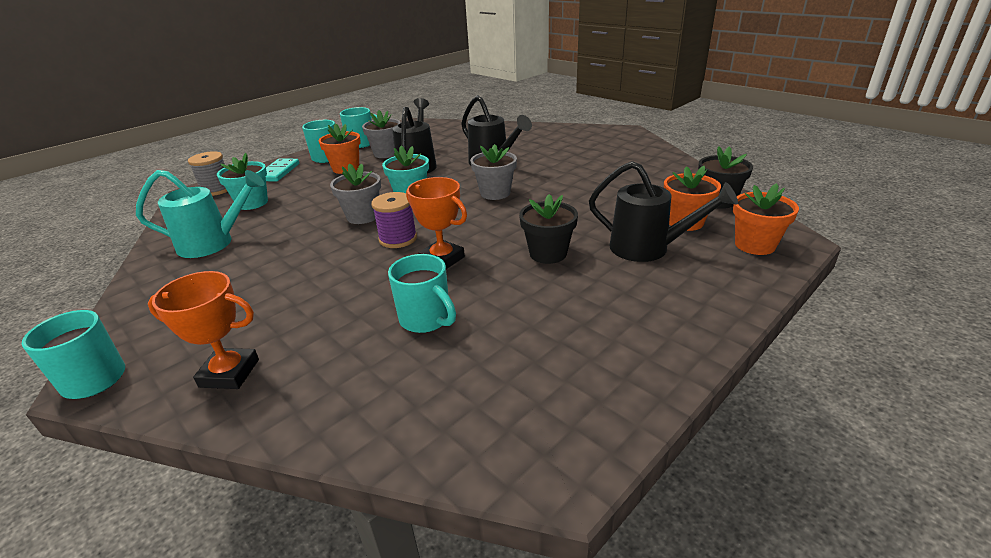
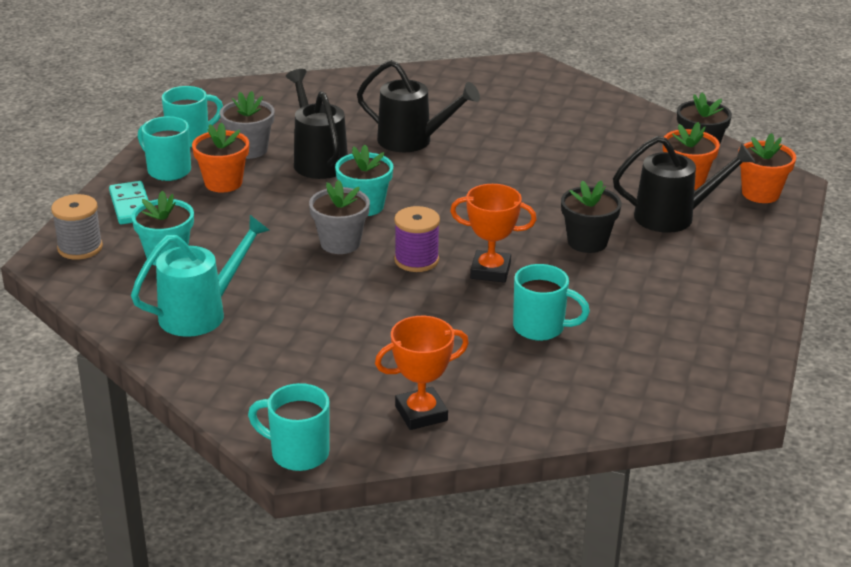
camera: 30 degrees left, 0 degrees up
(495, 193) = (461, 183): grey flower pot -> none

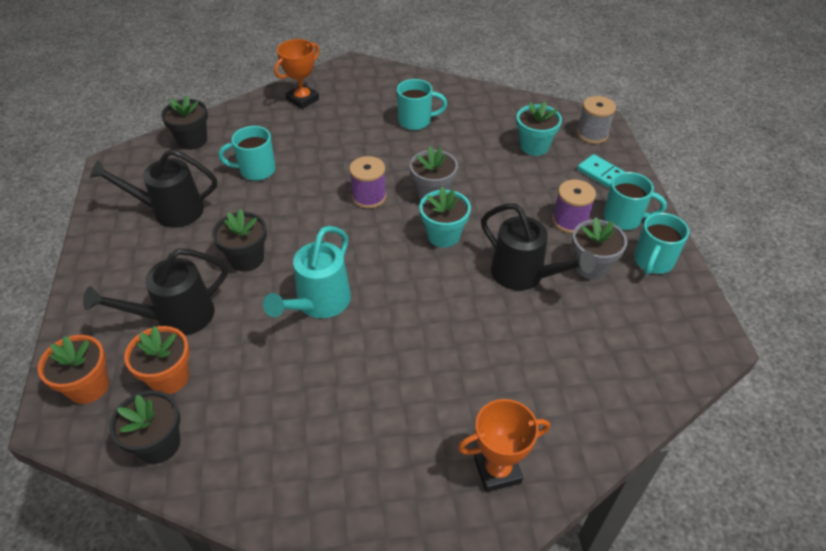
camera: 155 degrees right, 15 degrees up
(202, 313) = (470, 117): turquoise watering can -> turquoise watering can (318, 304)
(223, 183) = (570, 221): orange flower pot -> purple spool
(298, 453) = (352, 66): turquoise mug -> turquoise mug (416, 121)
(413, 141) = (463, 336): black watering can -> black watering can (170, 211)
(490, 271) = (311, 205): orange trophy -> orange trophy (497, 470)
(619, 396) = (192, 140): none -> black flower pot

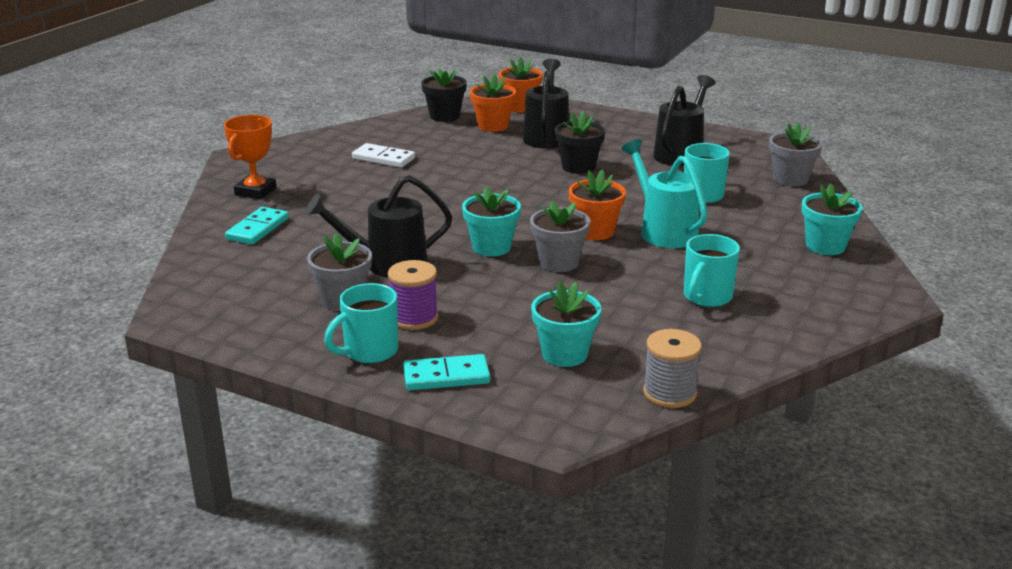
camera: 125 degrees right, 20 degrees down
(192, 140) = (790, 179): black flower pot -> grey flower pot
(302, 99) = (825, 246): orange trophy -> turquoise flower pot
(318, 304) = (488, 179): turquoise watering can -> turquoise watering can (663, 231)
(329, 417) = (383, 158): none -> white domino
(369, 197) = (595, 231): purple spool -> orange flower pot
(559, 401) = (257, 229): none -> turquoise domino
(592, 134) = (536, 410): grey spool -> grey spool (669, 393)
(652, 262) = (294, 336): turquoise mug -> none

